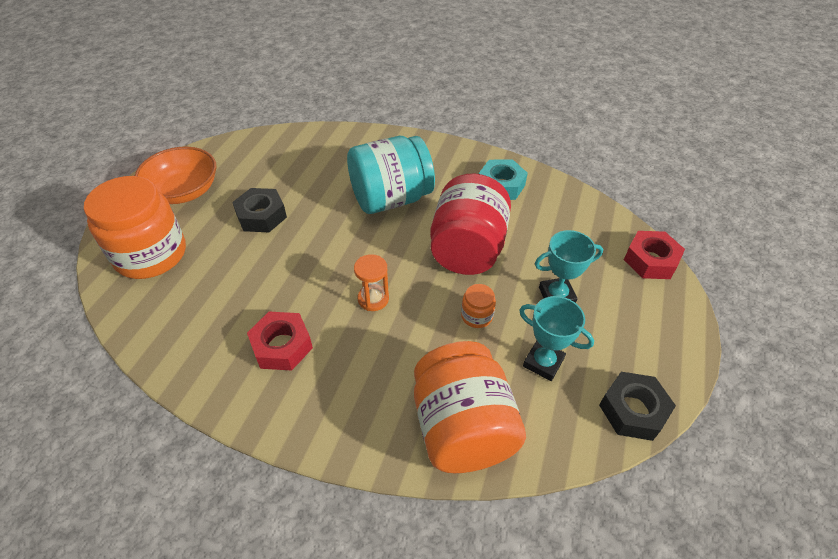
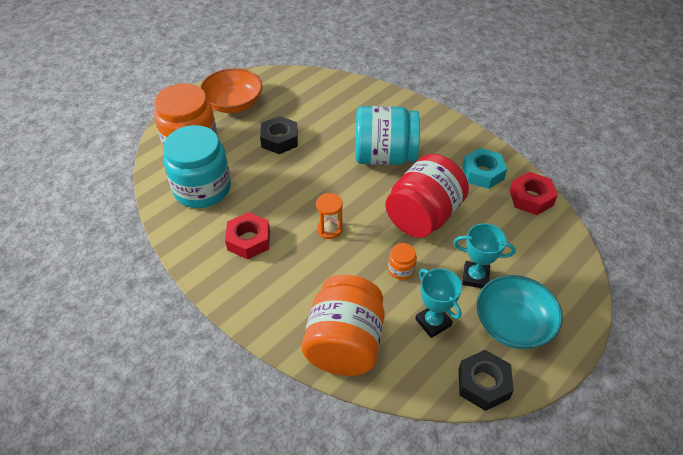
camera: 25 degrees right, 0 degrees up
(190, 303) = (202, 188): none -> turquoise jar
(622, 332) = (513, 325): none -> turquoise bowl
(650, 260) = (577, 278): red nut -> red nut (531, 198)

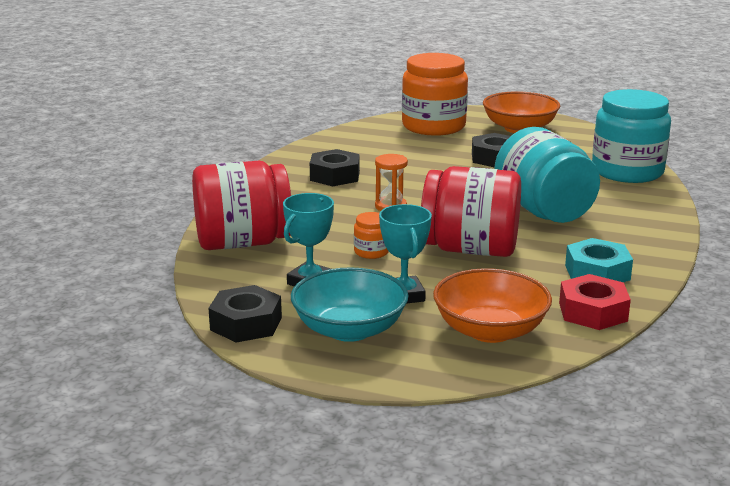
camera: 65 degrees right, 25 degrees down
(202, 188) = (380, 144): turquoise jar -> turquoise jar (627, 171)
(249, 240) = (335, 176): red nut -> black nut
(344, 343) = (243, 243): orange jar -> red jar
(538, 254) = (490, 330): none -> orange bowl

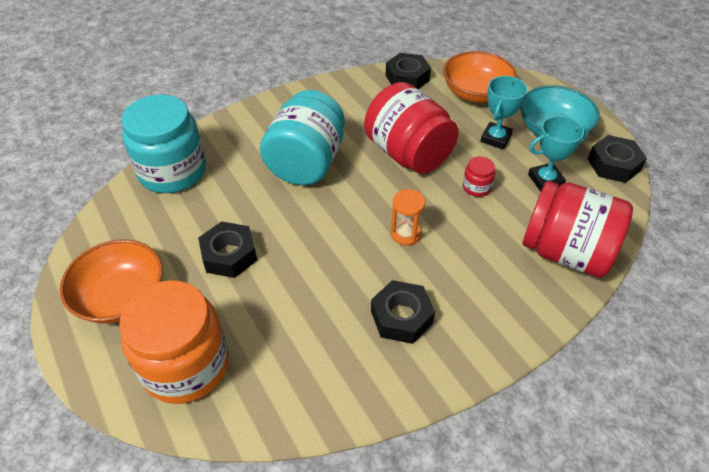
camera: 140 degrees left, 25 degrees up
(371, 252) = (476, 187): orange jar -> red jar
(593, 312) = (407, 78): red nut -> black nut
(597, 272) = (362, 98): turquoise nut -> none

